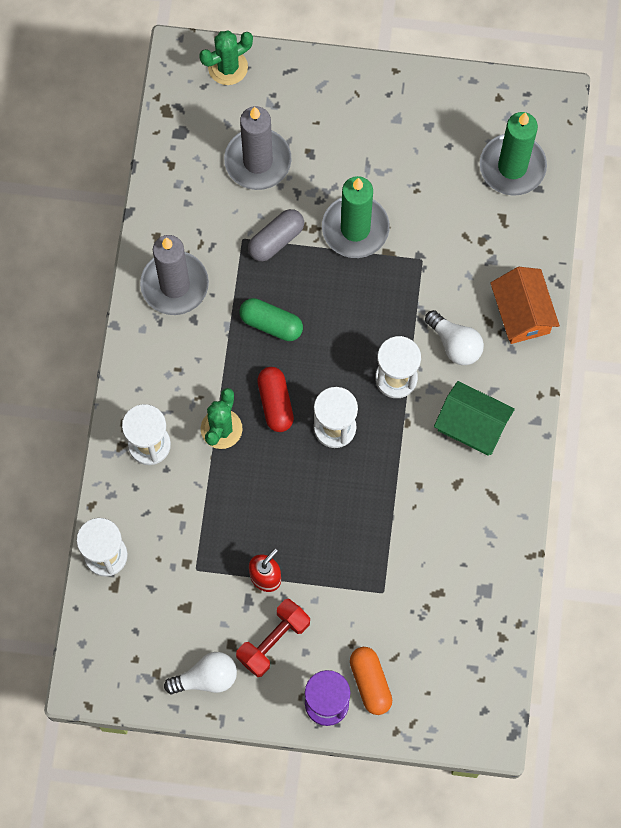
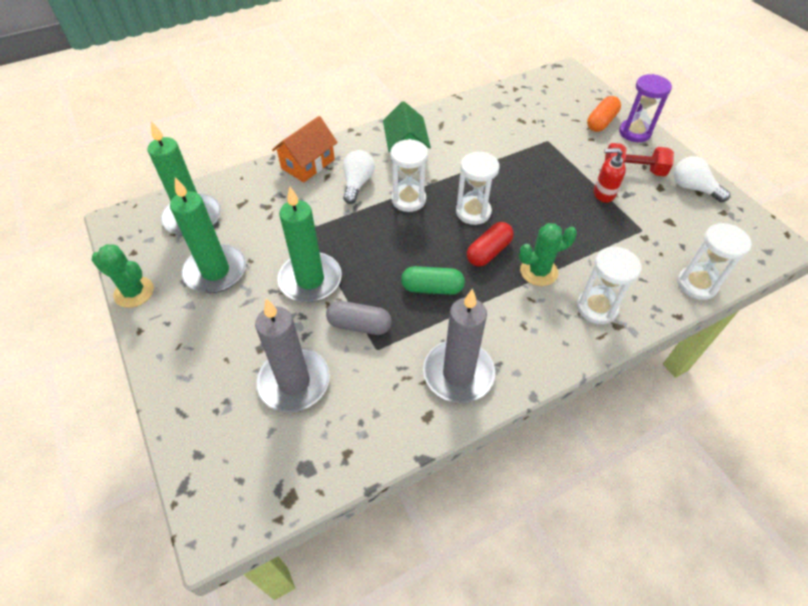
camera: 125 degrees left, 20 degrees down
(228, 67) = (205, 471): green cactus -> green cactus (134, 292)
(271, 324) = (432, 288): green capsule -> green capsule turned 75 degrees counterclockwise
(423, 156) = (215, 271): none -> green candle

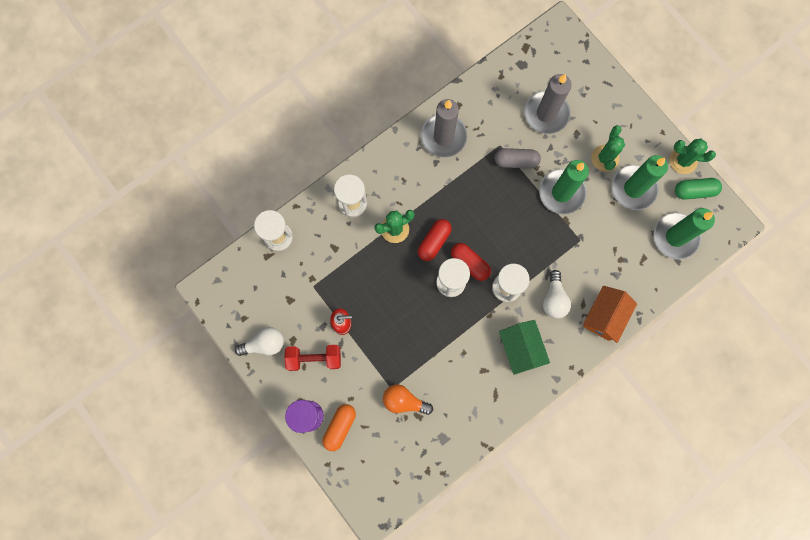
camera: 170 degrees right, 25 degrees up
(235, 310) = (605, 158): none -> green cactus
(432, 288) = (471, 200): green capsule -> green capsule (694, 191)
(447, 226) = (470, 263): none -> red capsule
(535, 131) = (404, 401): none -> orange light bulb
(693, 188) = (264, 344): white light bulb -> white light bulb turned 45 degrees counterclockwise

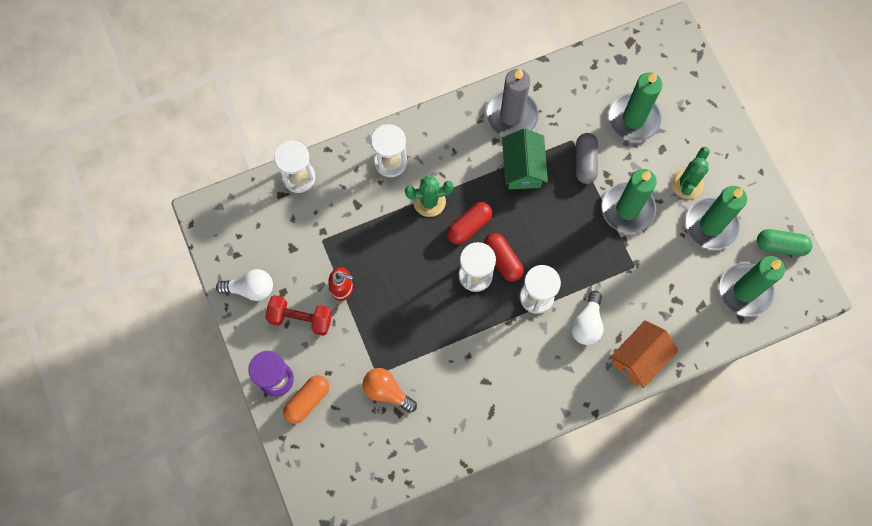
camera: 15 degrees right, 5 degrees down
(516, 161) = (585, 162): grey capsule -> grey capsule turned 75 degrees clockwise
(521, 348) = (534, 368): green house -> green house (522, 168)
(546, 113) = (633, 119): grey candle -> green candle
(683, 161) = (776, 209): green cactus -> none

